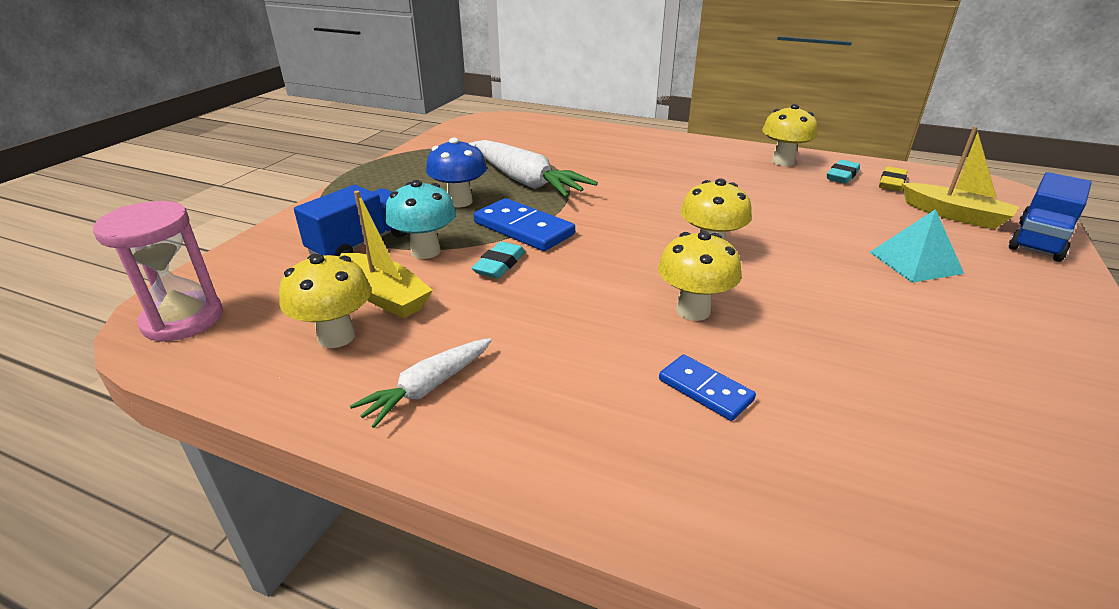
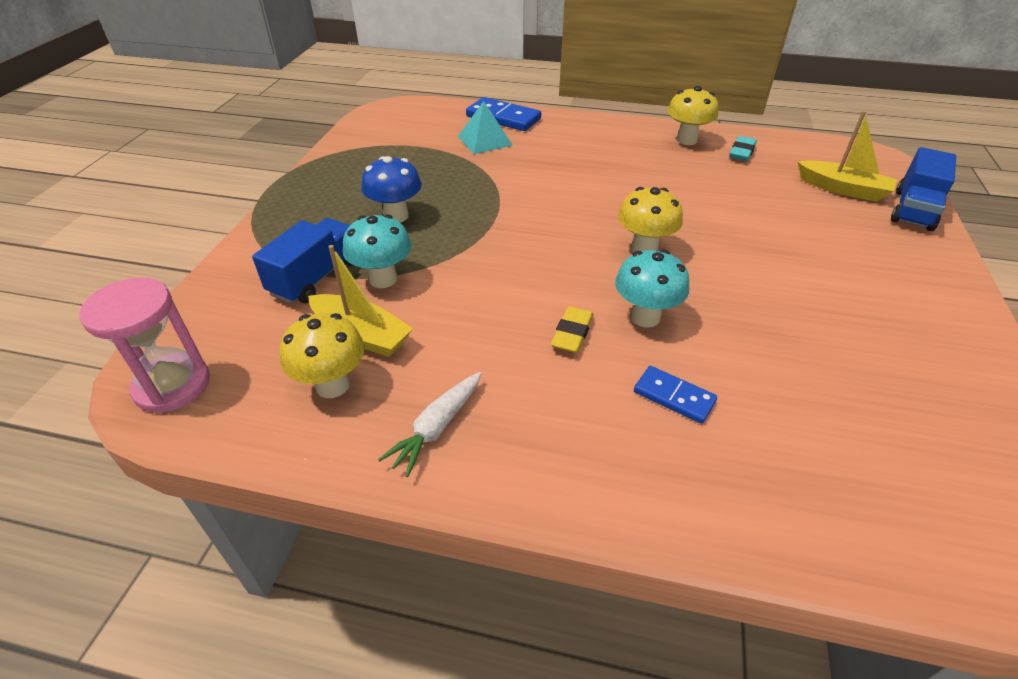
camera: 10 degrees left, 10 degrees up
(499, 265) = (458, 287): turquoise eraser -> none
(523, 229) = (468, 243): blue domino -> blue domino (503, 118)
(525, 181) = (452, 185): white carrot -> none
(693, 310) = (645, 317): yellow mushroom -> turquoise mushroom
(891, 183) = (785, 157): yellow eraser -> yellow eraser (572, 333)
(915, 262) = (818, 244): turquoise pyramid -> turquoise pyramid (484, 140)

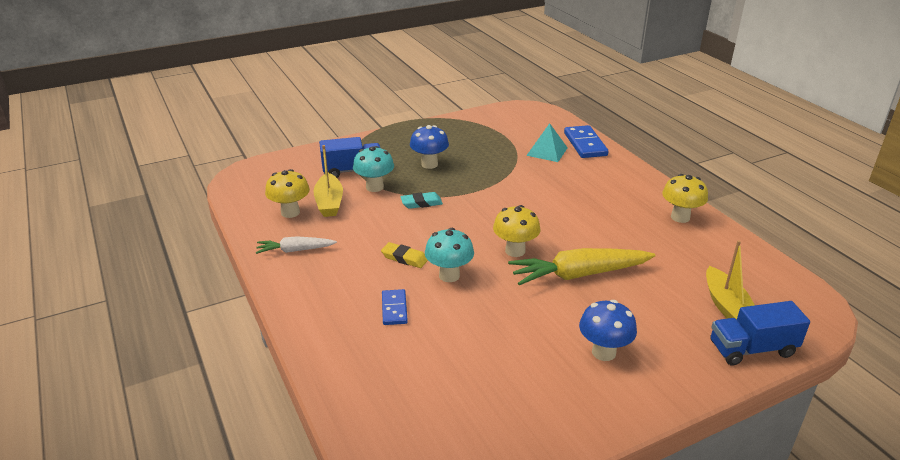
camera: 50 degrees right, 10 degrees down
(172, 385) = (249, 178): pink hourglass -> none
(572, 333) = (404, 258): yellow eraser -> yellow eraser turned 45 degrees clockwise
(726, 234) = (579, 275): none -> yellow carrot
(741, 152) = (704, 245): turquoise eraser -> turquoise eraser (421, 203)
(870, 286) = (603, 352): none -> blue mushroom

